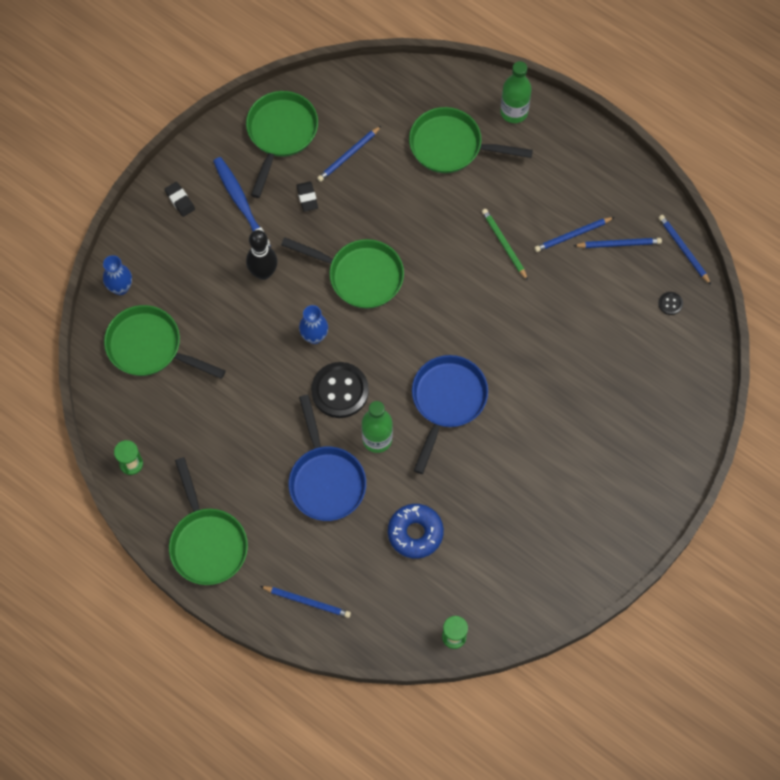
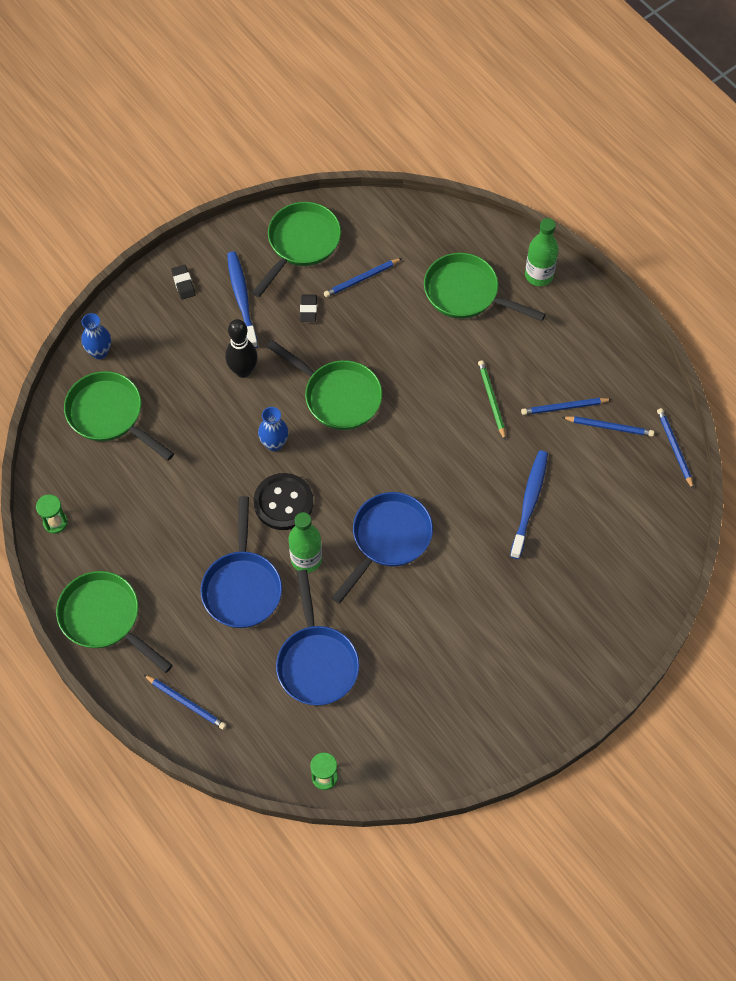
camera: 15 degrees right, 5 degrees down
(207, 543) = (105, 618): green pan -> green pan turned 135 degrees clockwise
(415, 533) = (316, 662): blue donut -> blue pan
(566, 334) = (529, 503): none -> blue toothbrush
(670, 303) = (645, 498): black button -> none

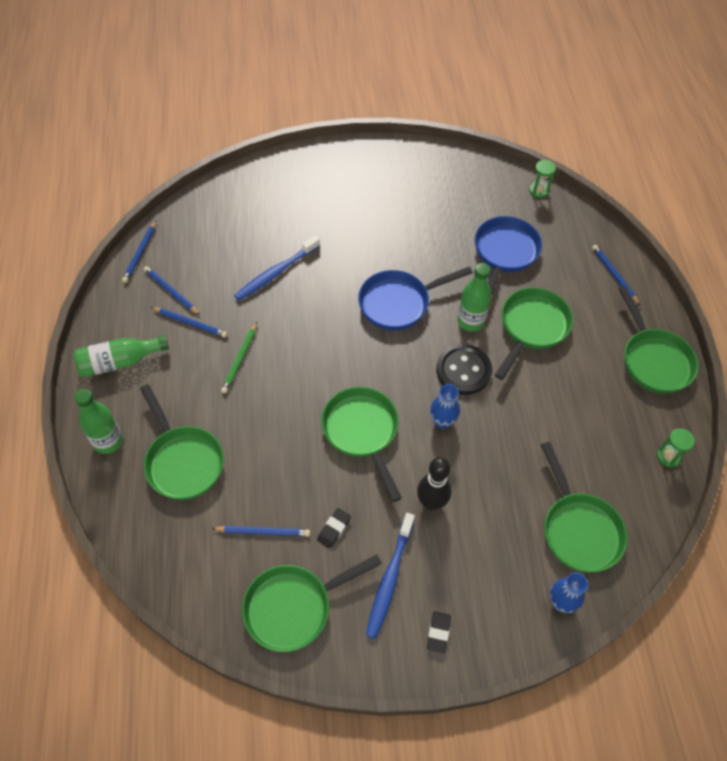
camera: 150 degrees left, 5 degrees down
(242, 586) = (532, 328): blue pan -> green pan
(592, 339) = (119, 362): none -> green bottle

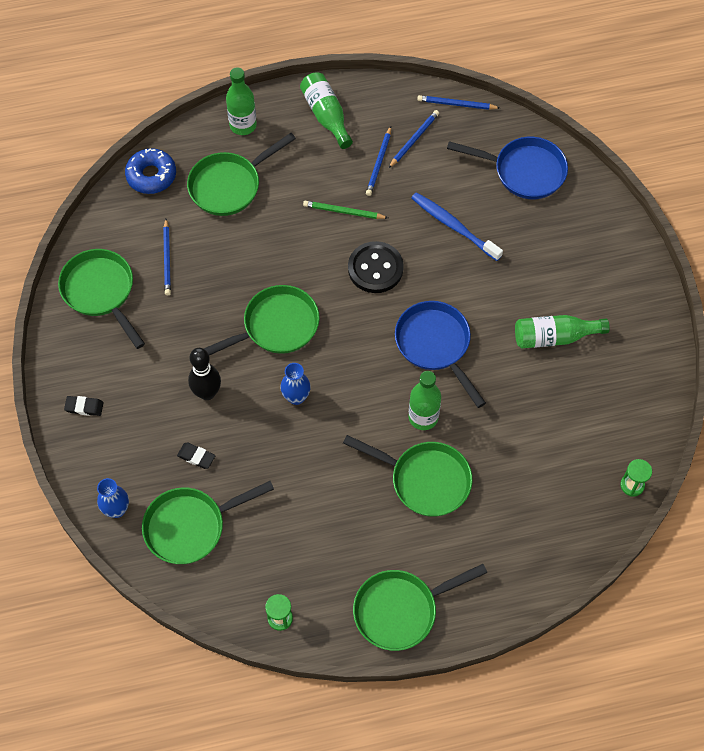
camera: 85 degrees right, 5 degrees up
(149, 542) = (151, 175): none -> blue donut
(334, 529) = (174, 314): black eraser -> black eraser (196, 457)
(390, 578) = (131, 364): blue toothbrush -> none
(400, 218) = (554, 337): none -> green bottle
(463, 371) = (359, 413): black button -> black button (375, 268)
(504, 254) = (524, 448): blue pan -> blue pan (524, 171)
(614, 275) = (515, 571): blue pencil -> none

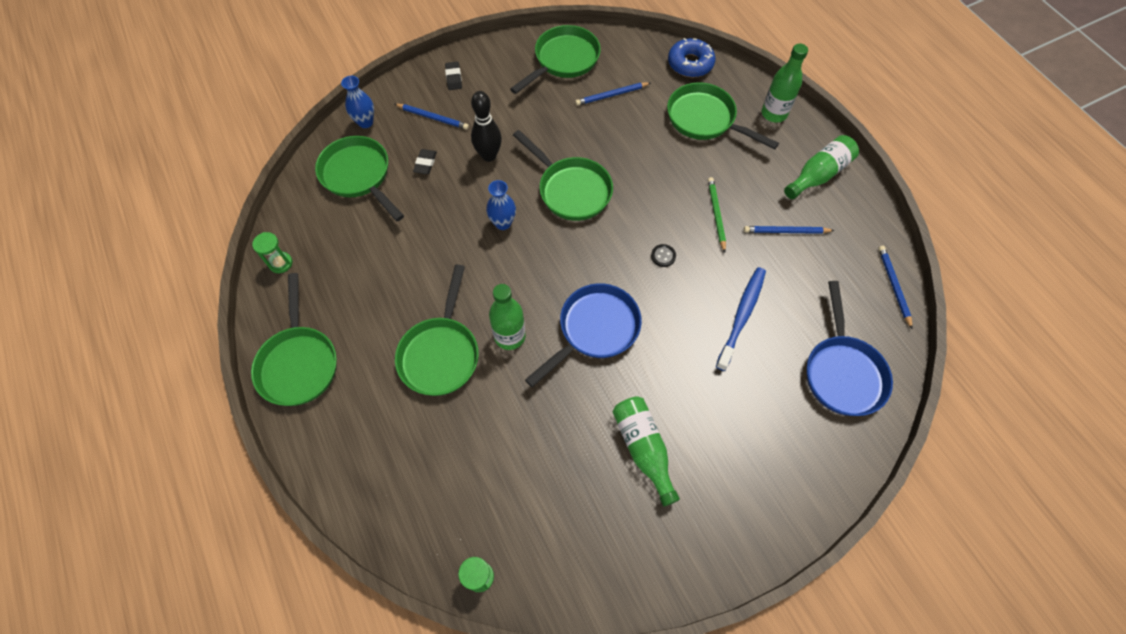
camera: 75 degrees right, 0 degrees up
(375, 268) = (663, 256): black button -> black button, size x0.43
(401, 610) = (299, 363): green pan -> green pan turned 150 degrees counterclockwise
(414, 140) = (829, 256): blue pencil -> blue pencil (433, 117)

